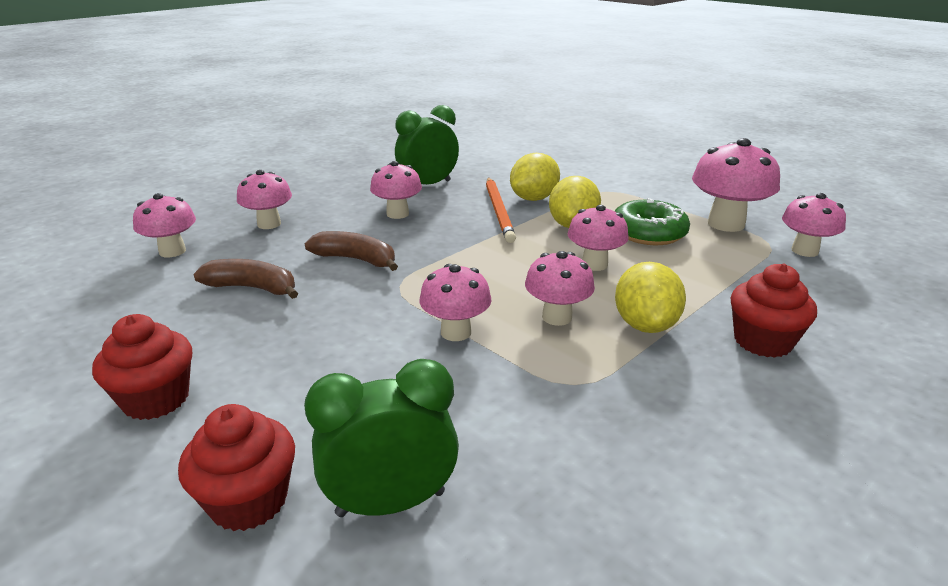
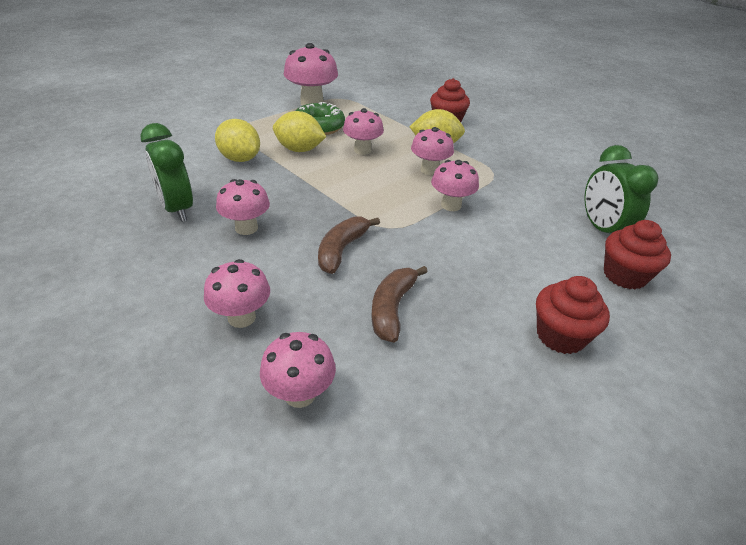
camera: 90 degrees left, 10 degrees up
(499, 211) = (261, 176): orange pencil -> none
(804, 251) = (352, 92): pink mushroom -> none

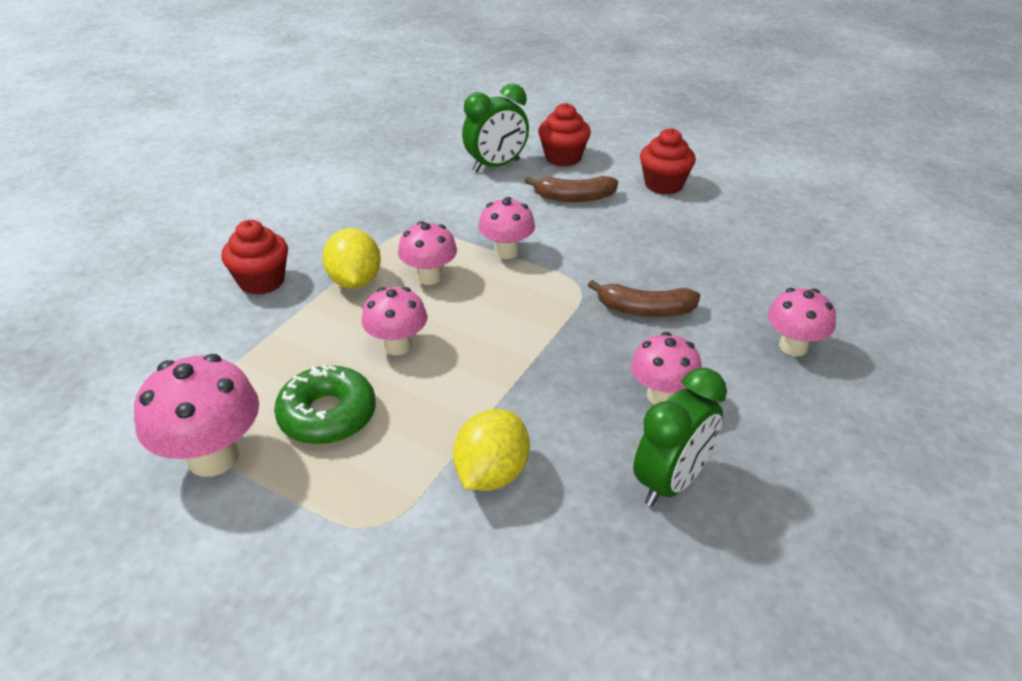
camera: 105 degrees left, 0 degrees up
(299, 150) = (426, 413): yellow lemon -> none
(300, 394) = (832, 290): pink mushroom -> none
(392, 308) = (703, 263): brown banana -> brown banana (574, 198)

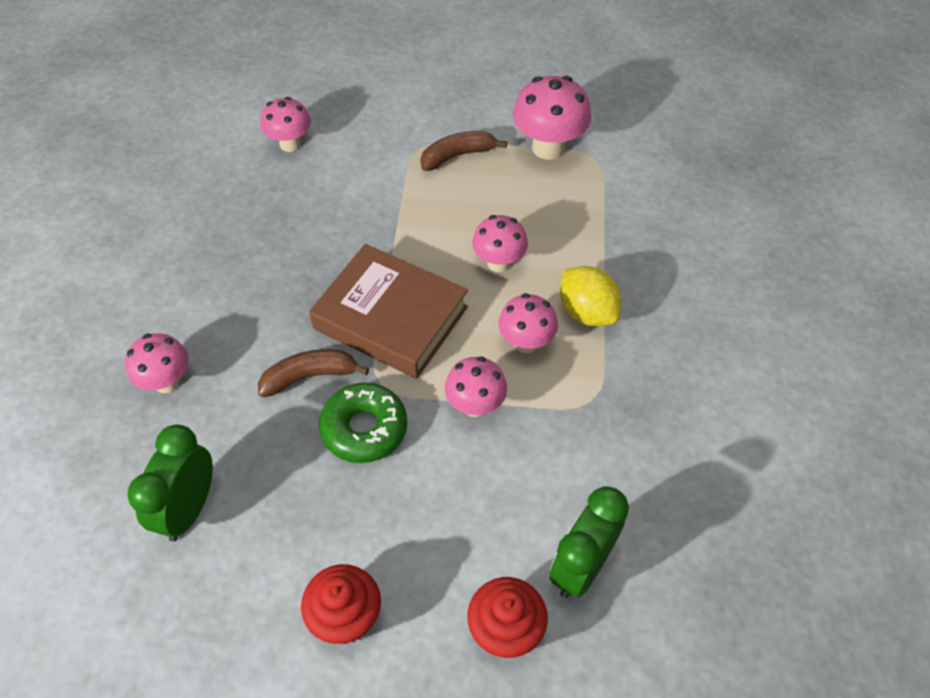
camera: 155 degrees right, 15 degrees up
(262, 281) = (664, 282): red cupcake -> none
(327, 415) = (503, 194): green donut -> green donut (364, 429)
(491, 473) = (370, 195): yellow lemon -> none
(542, 332) = (391, 318): none -> brown book
(574, 198) = (449, 534): brown banana -> brown banana (457, 156)
(661, 395) = (273, 291): pink mushroom -> pink mushroom (290, 144)
(671, 482) = (251, 229): green clock -> green clock (189, 509)

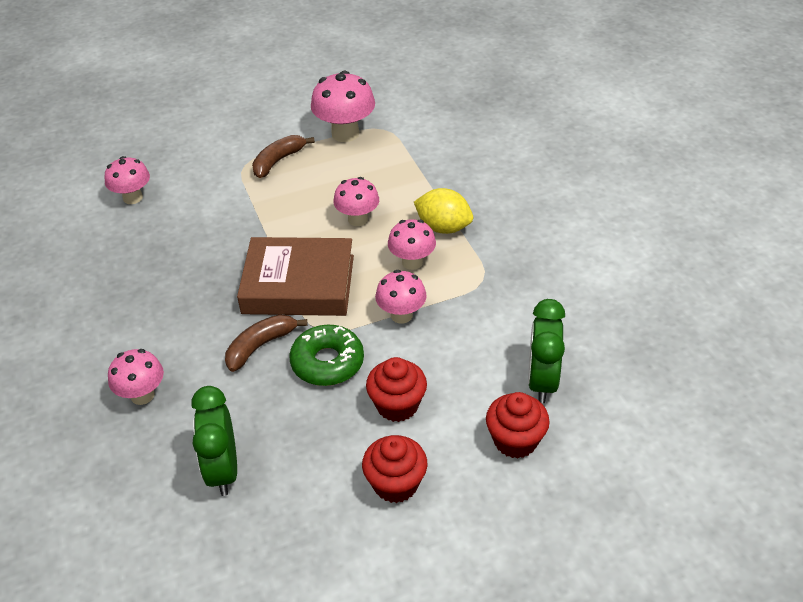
camera: 25 degrees left, 10 degrees down
(405, 518) = (397, 405): none -> red cupcake

